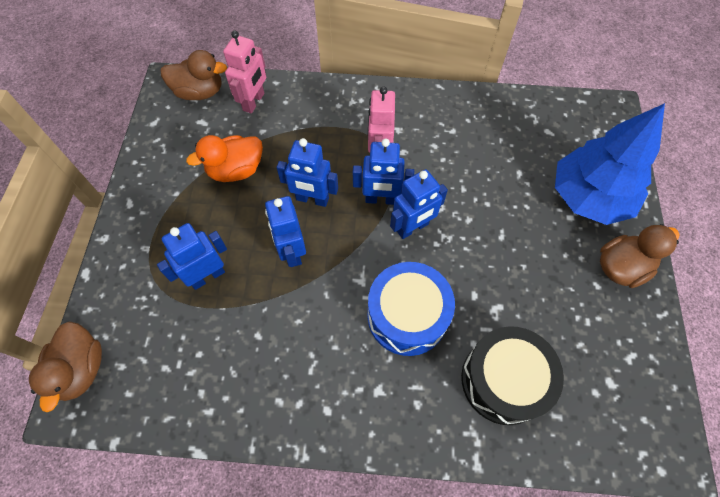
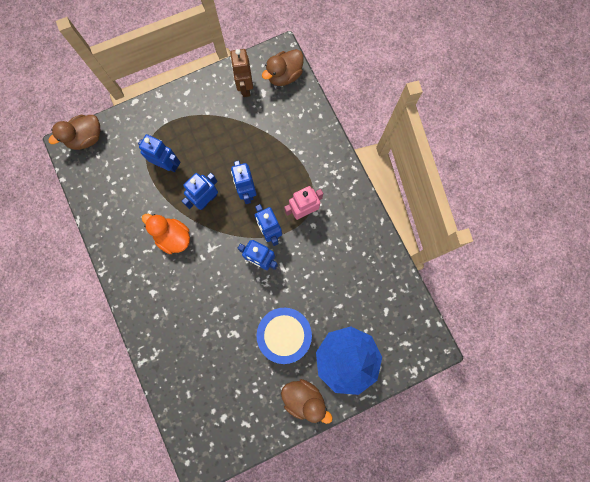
camera: 60 degrees right, 15 degrees up
(179, 137) = (245, 87): none -> brown robot
(199, 92) = (284, 76): brown duck -> brown duck turned 75 degrees clockwise
(236, 170) = (241, 135): orange duck -> orange duck (173, 237)
(254, 102) = (296, 113): pink robot -> none
(407, 316) = (202, 285): blue drum -> blue drum (284, 334)
(503, 380) = (193, 356): black drum -> none

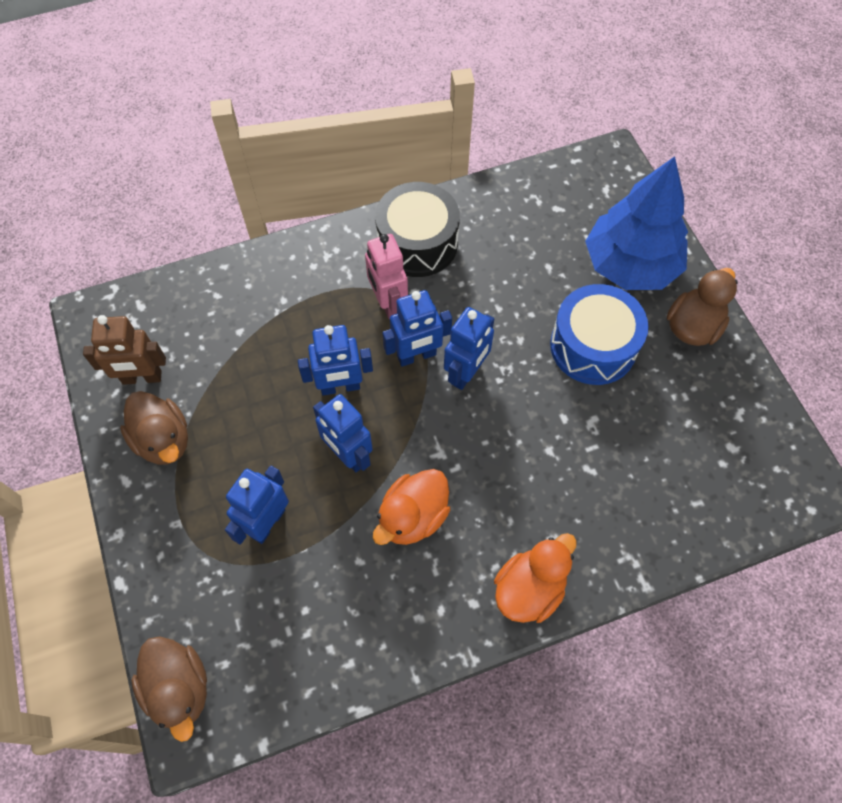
camera: 85 degrees left, 15 degrees down
(137, 300) = (529, 589): none -> orange duck
(284, 76) = (136, 313): brown duck -> brown duck (163, 440)
(348, 224) = (417, 243): none -> black drum

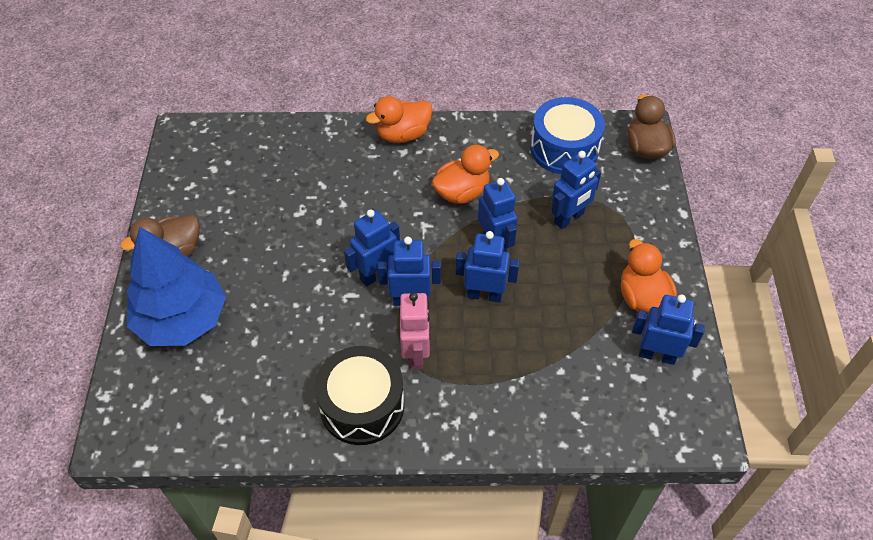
camera: 160 degrees left, 10 degrees down
(142, 378) = (657, 355): brown robot -> blue robot
(163, 440) = (642, 298): brown duck -> orange duck
(593, 346) = (262, 263): blue drum -> blue drum (564, 149)

